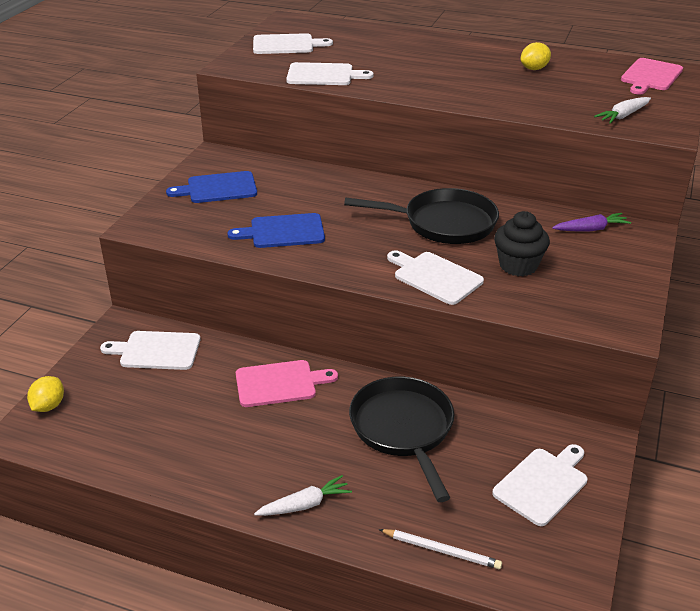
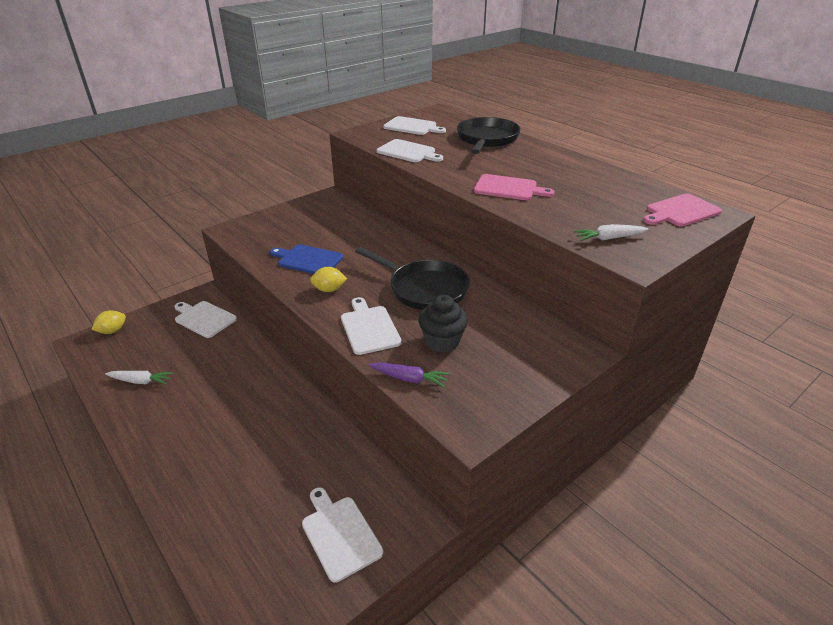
camera: 30 degrees right, 0 degrees up
(218, 188) = (304, 218): blue cutting board -> none
(279, 383) = (248, 370): pink cutting board -> pink cutting board (508, 188)
(304, 505) = (169, 465): white carrot -> white carrot (140, 381)
(403, 429) = (288, 439): black pan -> black pan (486, 139)
(442, 550) = (213, 549): white pencil -> none
(534, 69) = (578, 182): yellow lemon -> yellow lemon (329, 290)
(542, 484) = (339, 534): white cutting board -> white cutting board turned 105 degrees counterclockwise
(591, 229) = (538, 332): purple carrot -> purple carrot (409, 379)

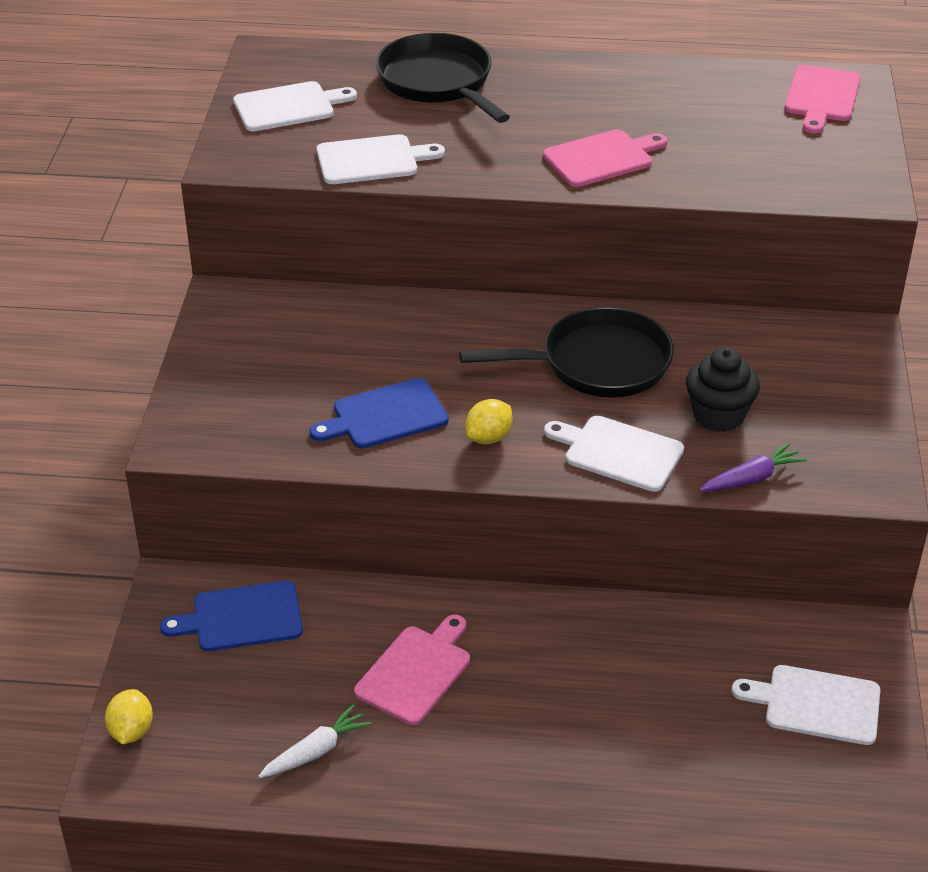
camera: 45 degrees left, 5 degrees up
(204, 318) = (242, 618): white cutting board -> blue cutting board
(218, 379) = (416, 671): none -> pink cutting board
(609, 238) = (808, 176): white carrot -> none

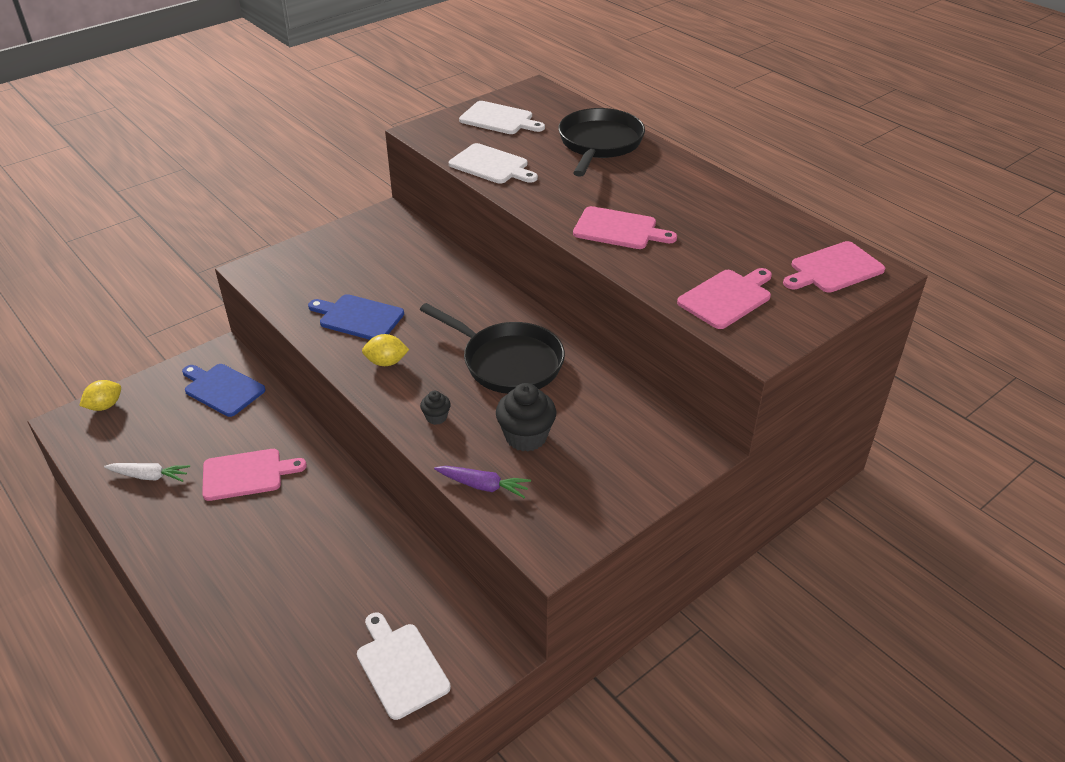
camera: 45 degrees right, 0 degrees up
(618, 452) = (436, 417): white cutting board -> black cupcake
(786, 169) = (727, 297): none -> pink cutting board

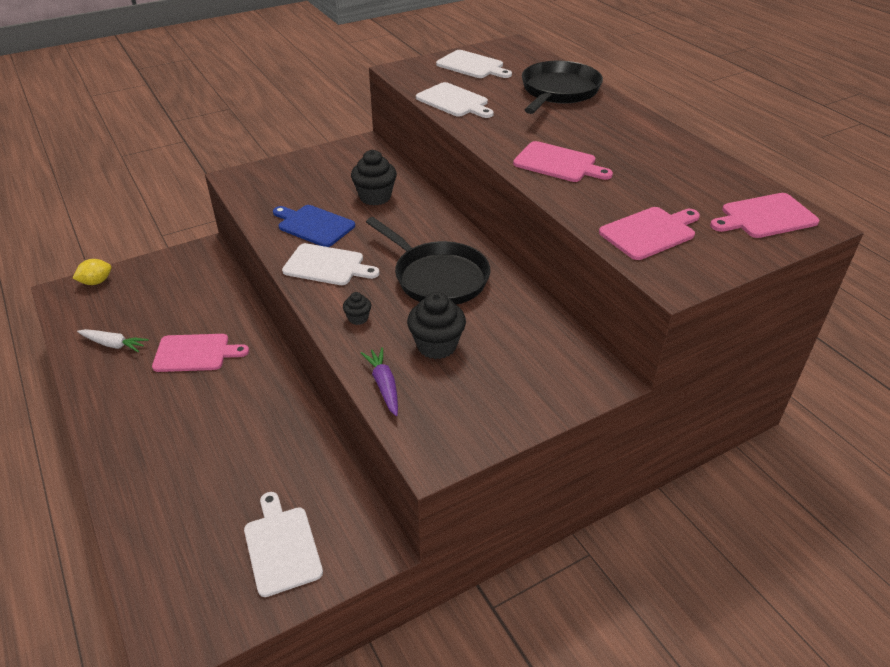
camera: 10 degrees right, 0 degrees up
(222, 389) = (196, 279): blue cutting board -> none
(386, 362) = (327, 265): yellow lemon -> white cutting board
(417, 277) = (375, 197): none -> black cupcake
(483, 486) = (384, 385): purple carrot -> purple carrot turned 135 degrees counterclockwise

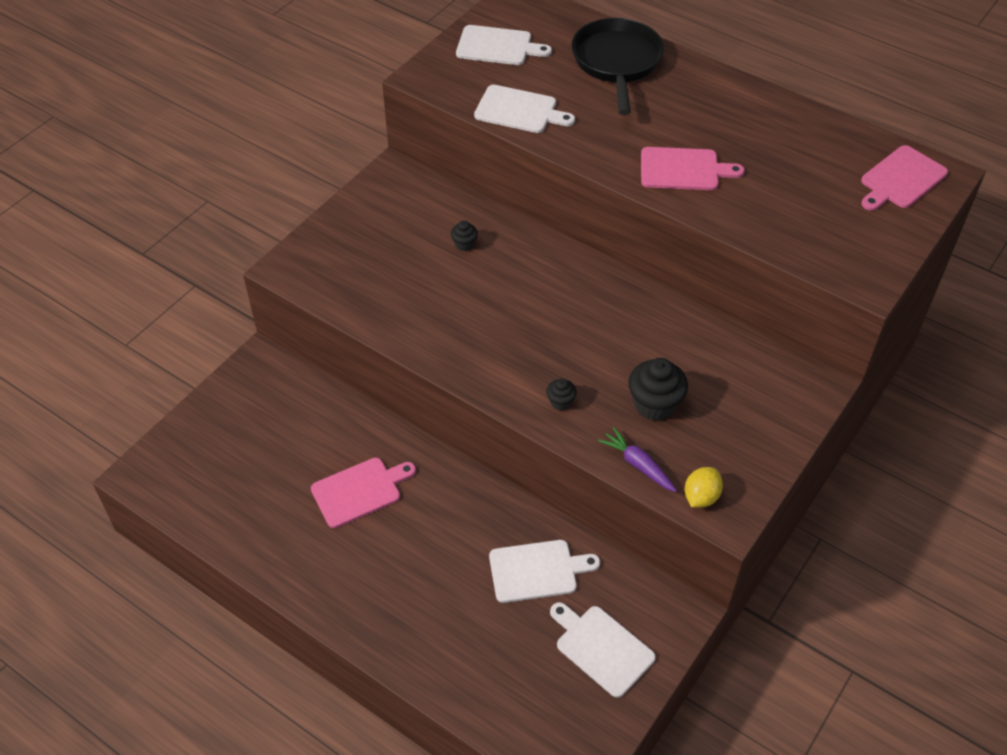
camera: 25 degrees left, 10 degrees up
(96, 282) = (168, 448): yellow lemon -> yellow lemon (701, 497)
(113, 344) = (260, 515): white carrot -> none
(314, 225) = (428, 305): blue cutting board -> none
(327, 265) = (482, 351): white cutting board -> white cutting board (537, 570)
(375, 197) = (464, 244): black cupcake -> black cupcake, size x0.51
(437, 277) = (601, 326): black pan -> none
(650, 232) = (817, 232): pink cutting board -> none

